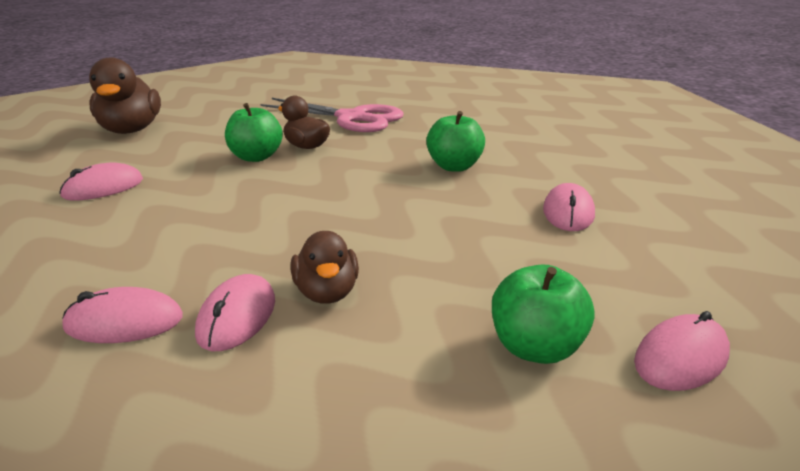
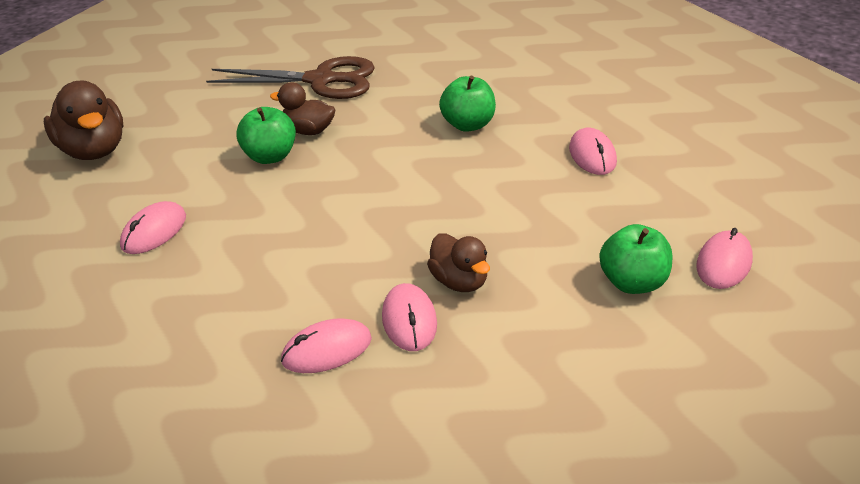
camera: 20 degrees left, 10 degrees up
(351, 118) = (321, 80): pink scissors -> brown scissors

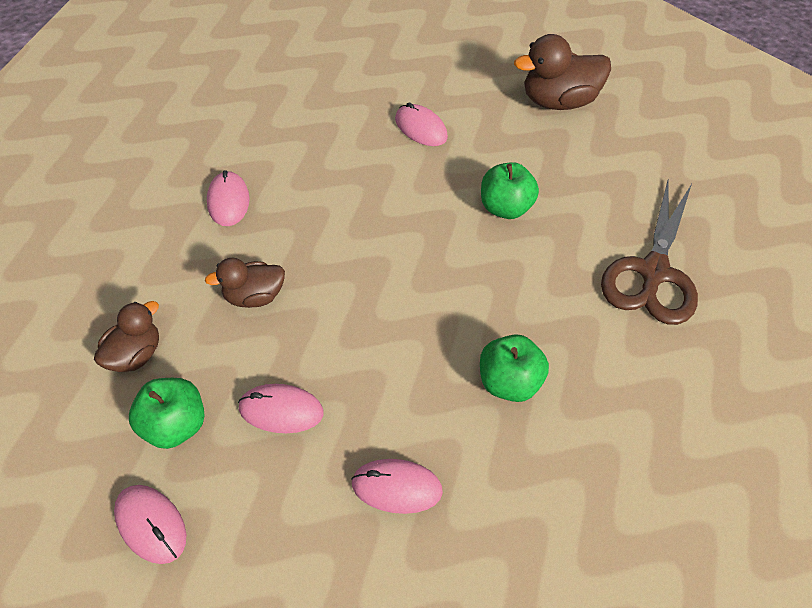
camera: 105 degrees right, 15 degrees up
(308, 131) = (544, 243): brown duck -> brown duck (135, 355)
(409, 320) = (229, 253): pink mouse -> pink mouse (281, 410)

